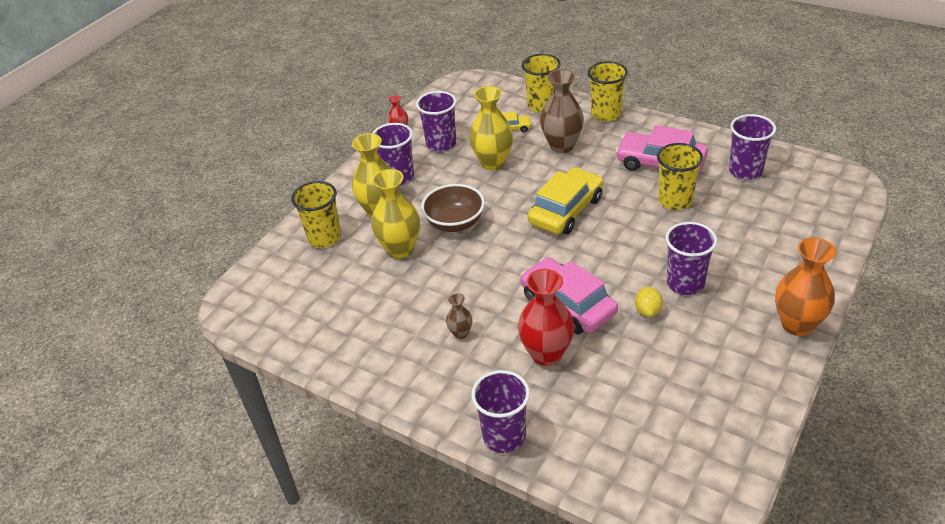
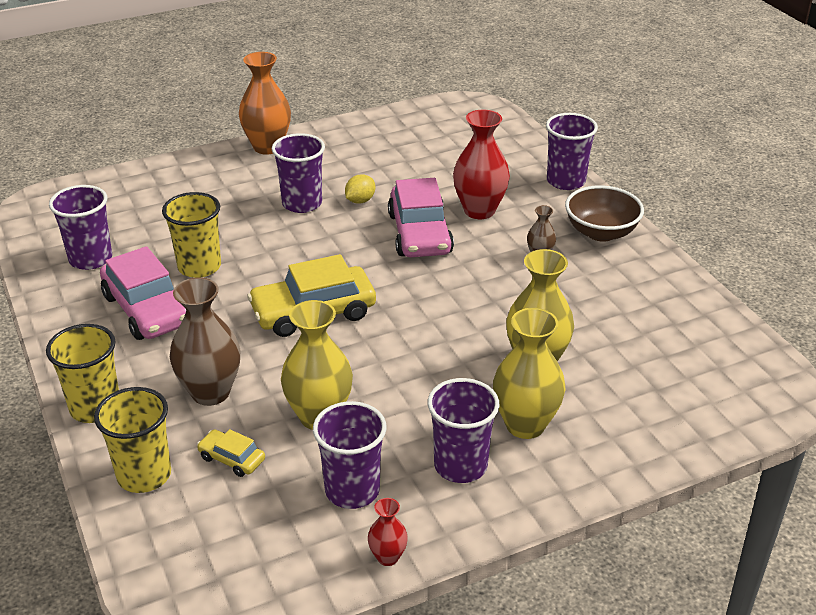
camera: 150 degrees left, 5 degrees down
(324, 238) = (622, 425): yellow cup -> none
(455, 223) = (447, 361): brown bowl -> brown bowl (601, 232)

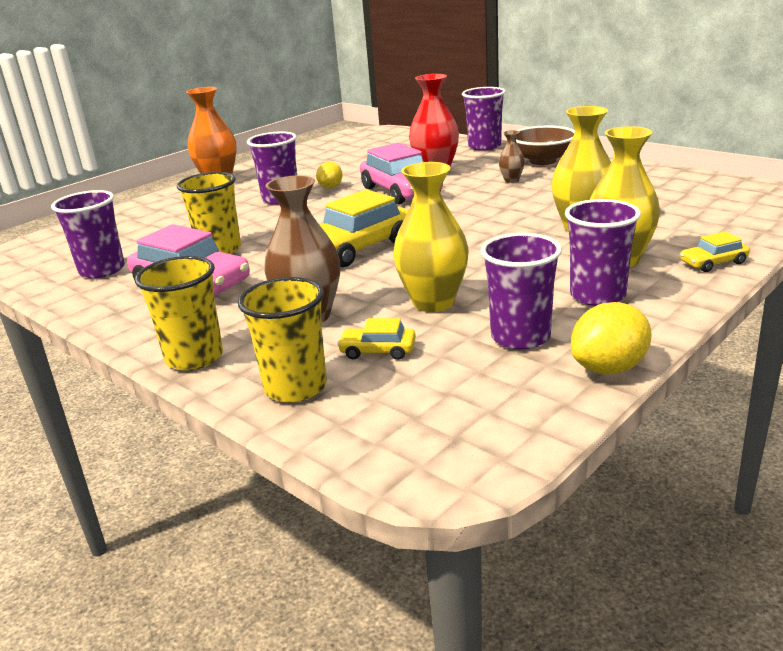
camera: 20 degrees left, 10 degrees down
(387, 557) = (609, 368): red vase -> yellow lemon
(604, 464) = (713, 263): none -> yellow car

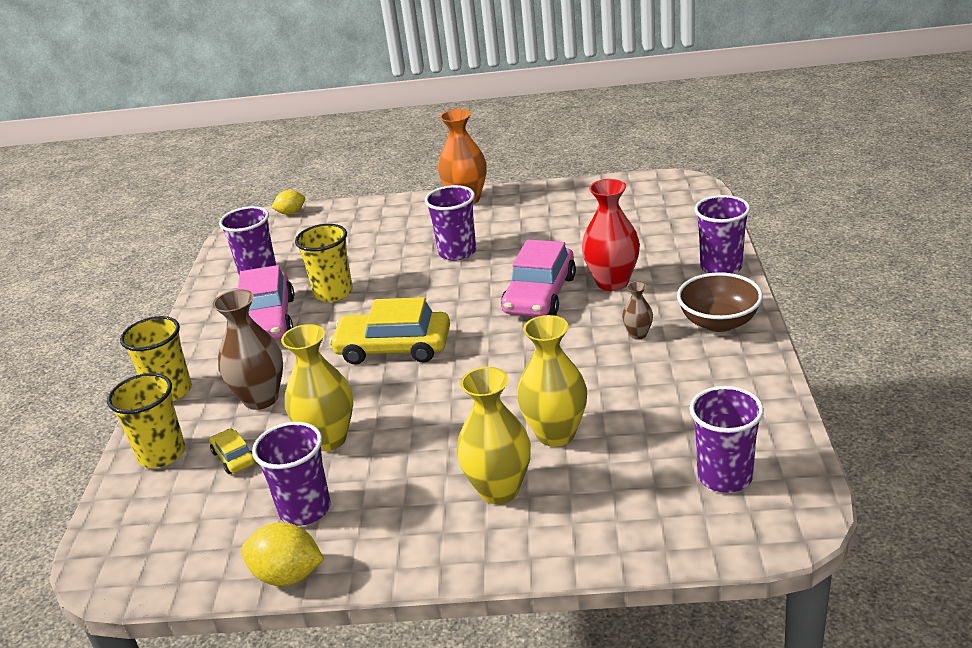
camera: 50 degrees right, 5 degrees up
(330, 187) = (509, 257): yellow lemon -> yellow lemon (291, 213)
(597, 295) = (412, 512): purple cup -> purple cup (725, 476)
(713, 263) = (545, 547): yellow car -> none

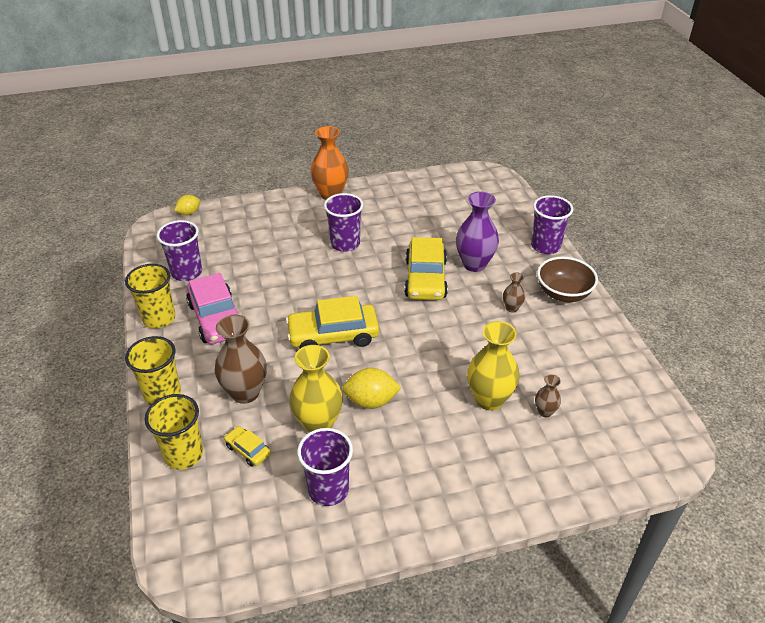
camera: 20 degrees left, 10 degrees up
(288, 576) = (342, 550): yellow lemon -> yellow lemon (371, 401)
(333, 293) = (260, 288): yellow cup -> yellow cup (159, 318)
(499, 490) = (469, 452): yellow vase -> none
(540, 295) = (425, 279): pink car -> yellow car
(612, 282) = (474, 264): red vase -> purple vase
(624, 455) = (545, 412): none -> brown vase
(725, 476) = (619, 421): purple cup -> none

